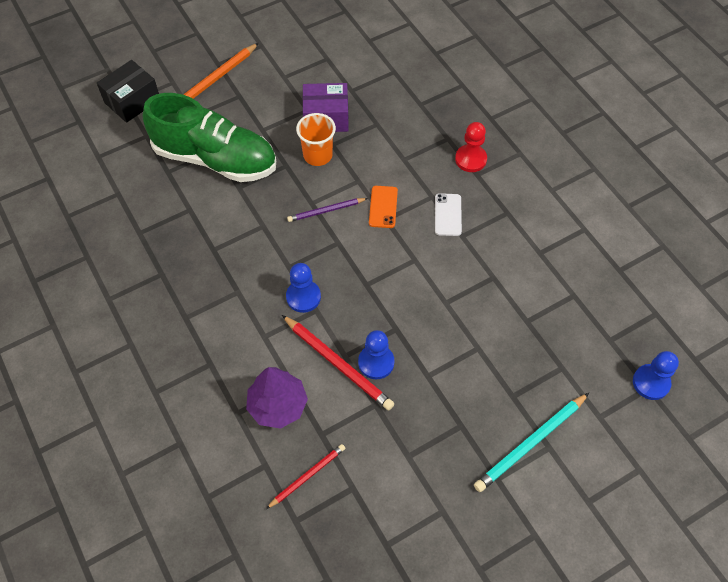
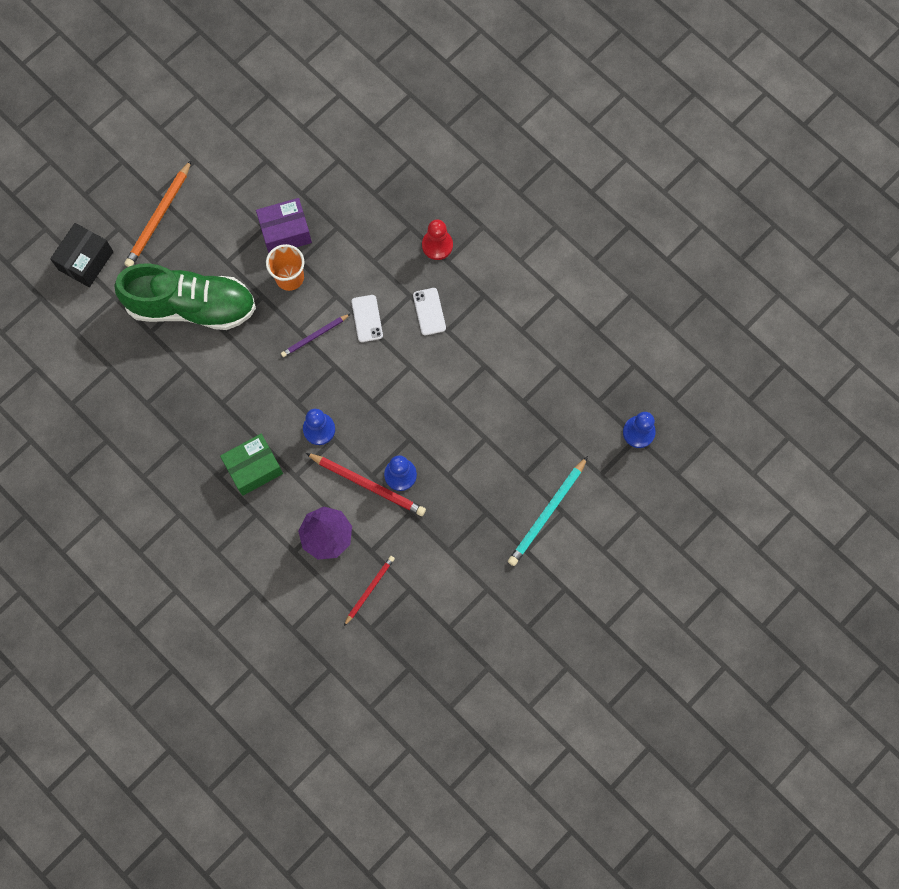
camera: 15 degrees left, 15 degrees up
(224, 318) = (254, 468): none -> green box
(383, 207) = (367, 318): orange phone -> white phone

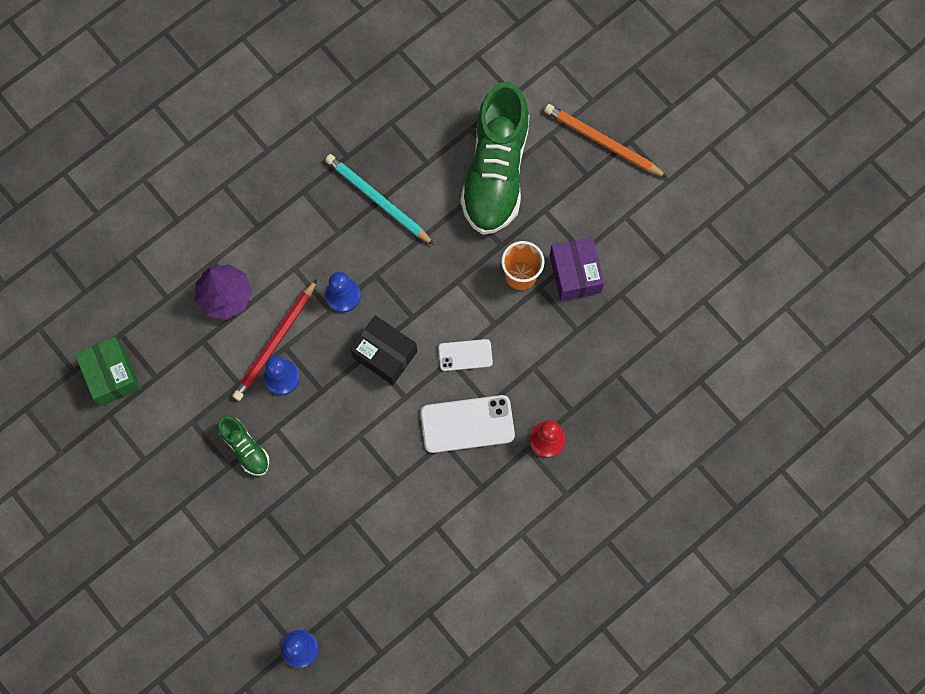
camera: 95 degrees right, 0 degrees up
(86, 260) = (557, 67): black box -> black box (385, 354)
(254, 468) = (308, 226): green box -> green box (112, 375)
(315, 336) = (449, 298): purple pencil -> none
(369, 589) = (161, 336): red pencil -> none
(429, 311) = (467, 424): white phone -> white phone, size x1.70
(468, 499) = (245, 448): none -> green shoe
(547, 513) = (219, 533): turquoise pencil -> turquoise pencil (377, 200)

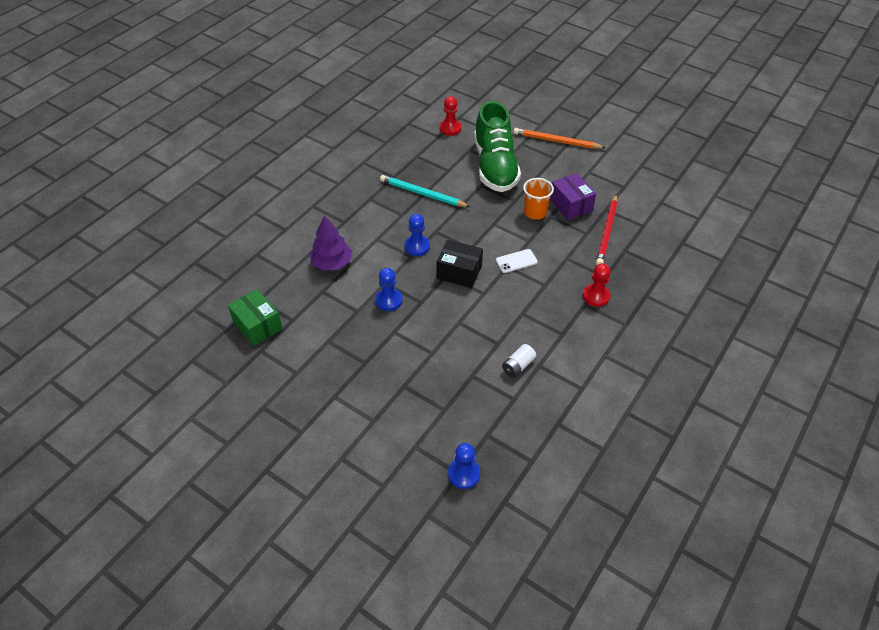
camera: 15 degrees left, 25 degrees down
(245, 448) = (374, 348): green shoe -> none
(275, 342) = (377, 281): red pencil -> red pencil (607, 232)
(410, 520) = (518, 366): none -> white battery
(456, 76) = (450, 128): none -> red pawn
(467, 424) = (535, 299): white phone -> none

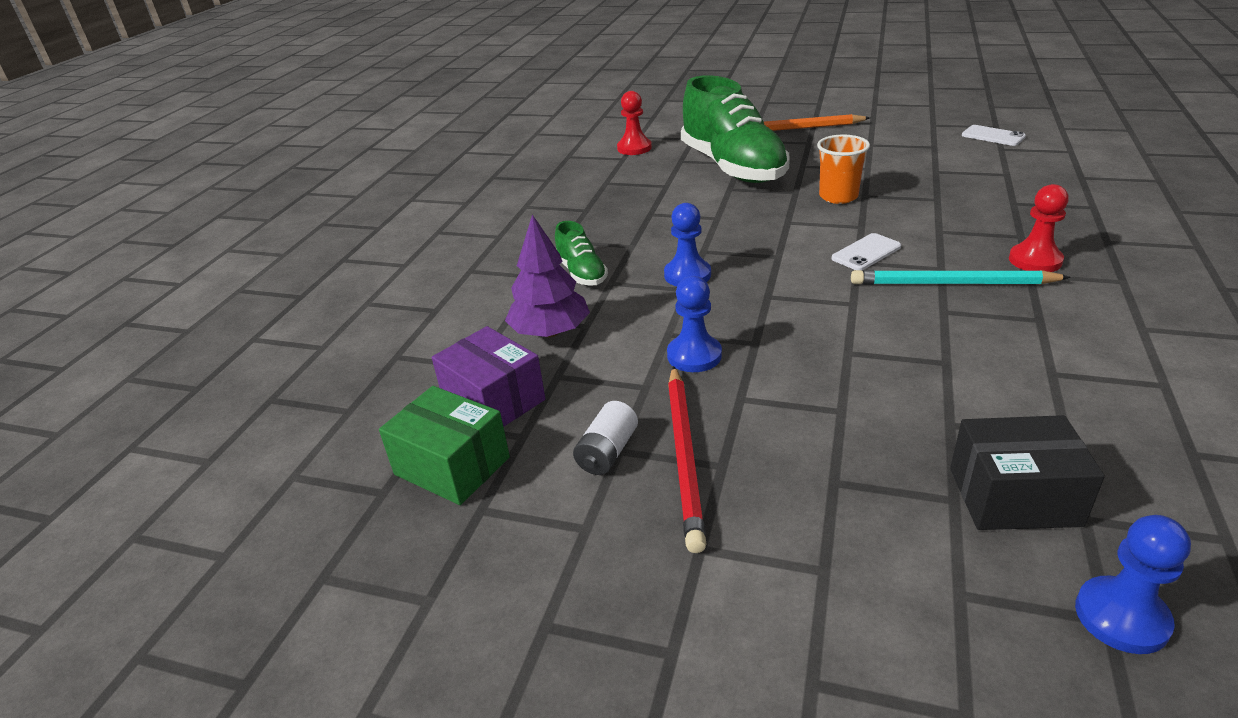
camera: 15 degrees left, 15 degrees down
(366, 227) = (581, 273): none -> green shoe
(422, 194) = (646, 216): turquoise pencil -> turquoise pencil (952, 284)
(459, 272) = (786, 288): black box -> black box (1014, 496)
(518, 366) = (1017, 384): white battery -> white battery (607, 452)
(570, 205) = (881, 178): purple box -> purple box (494, 400)
(607, 232) = (965, 191): red pencil -> red pencil (685, 456)
(666, 189) = (993, 136): none -> white phone

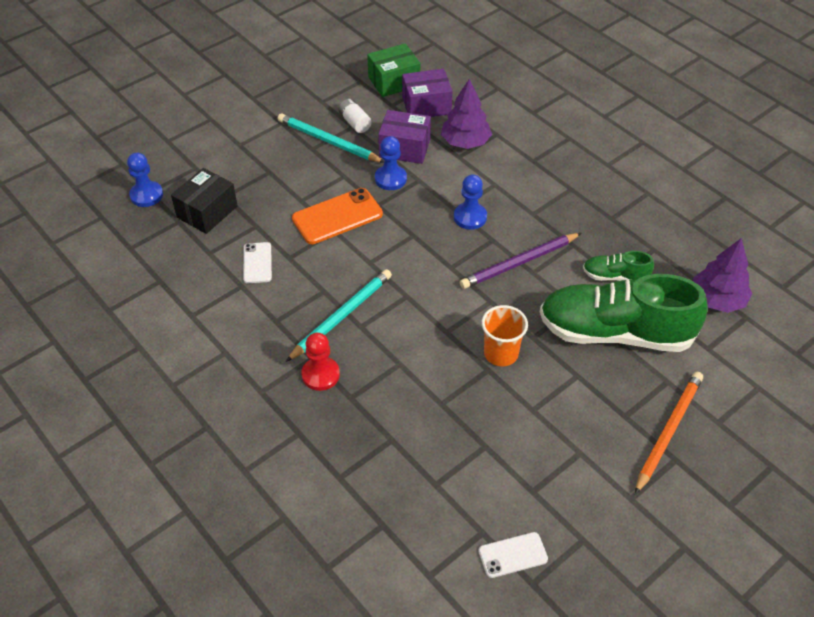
camera: 120 degrees right, 15 degrees up
(581, 273) = (518, 178): green shoe -> green shoe (615, 276)
(616, 374) = (404, 148): none -> purple box
(634, 148) = (717, 300): red pawn -> purple tree
(685, 456) = (328, 141): red pencil -> turquoise pencil
(715, 227) = (519, 263): none -> purple pencil
(822, 362) = (337, 216): none -> orange phone
(866, 252) = (412, 307): white phone -> white phone (257, 263)

